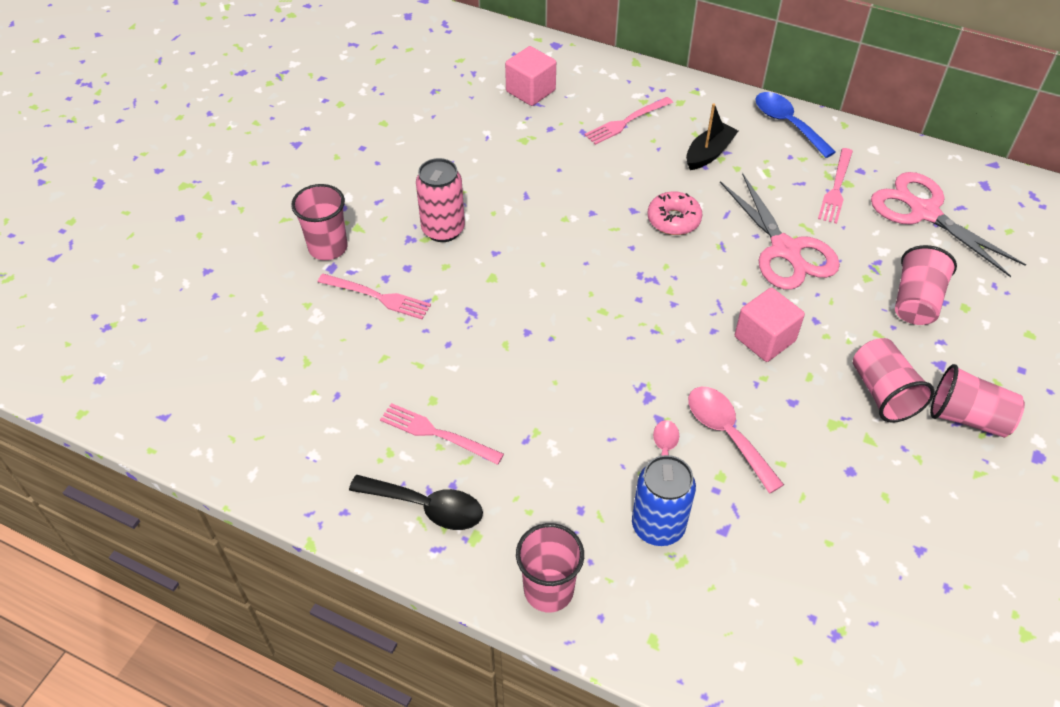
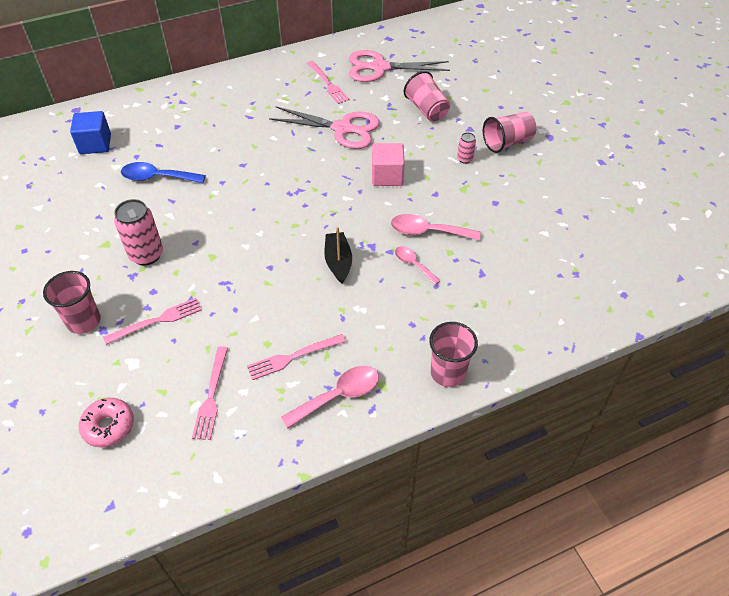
camera: 50 degrees left, 0 degrees up
(427, 507) = (339, 395): black spoon -> pink spoon
(530, 91) = (95, 144): pink cube -> blue cube
(626, 122) = (177, 123): pink fork -> pink fork (211, 396)
(658, 526) = (454, 298): blue can -> none
(673, 220) = (270, 154): pink donut -> pink donut (108, 426)
(709, 153) = (244, 109): black boat -> black boat (338, 262)
(787, 124) = (264, 68): blue spoon -> blue spoon (157, 177)
(883, 393) = (464, 159): pink cup -> pink can

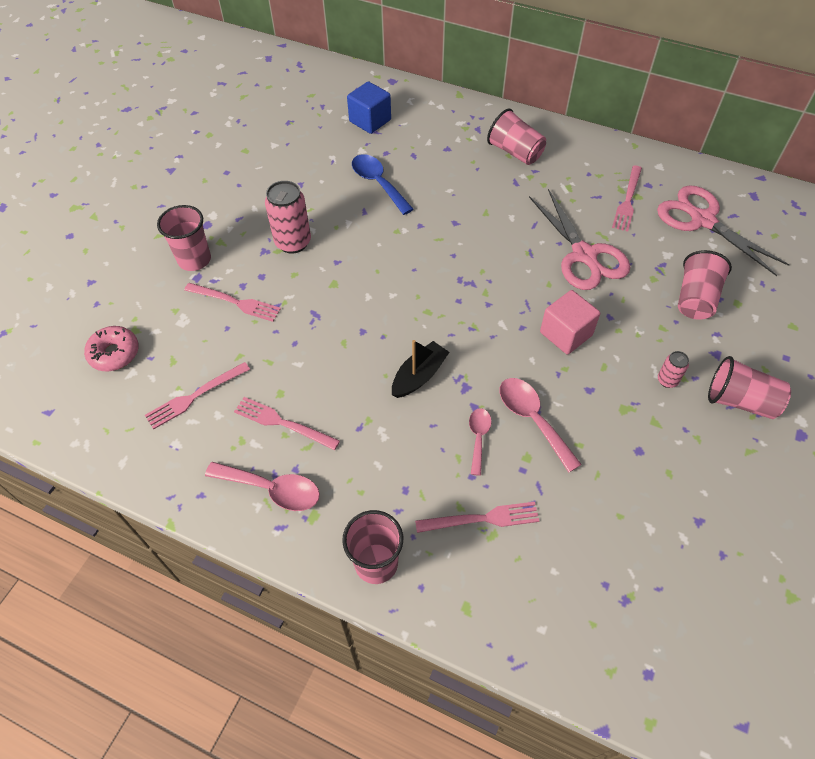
camera: 50 degrees right, 5 degrees up
(225, 100) = (515, 152): none -> pink cup
(469, 300) = (482, 519): none -> pink fork

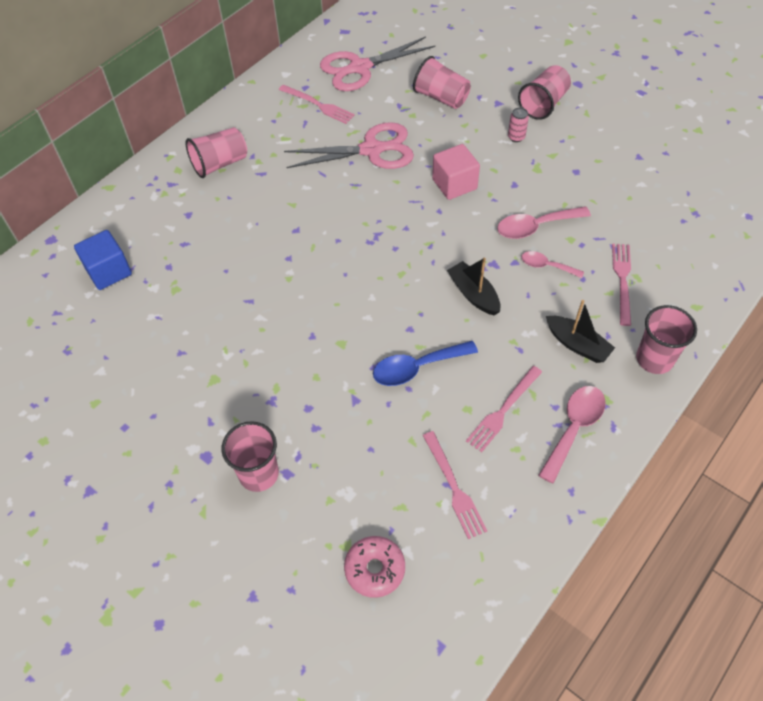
camera: 75 degrees left, 0 degrees up
(235, 302) = (338, 437): pink fork -> none
(293, 242) = (269, 372): pink can -> none
(378, 183) = (212, 281): blue spoon -> blue spoon (417, 368)
(378, 481) = (577, 344): none -> black boat

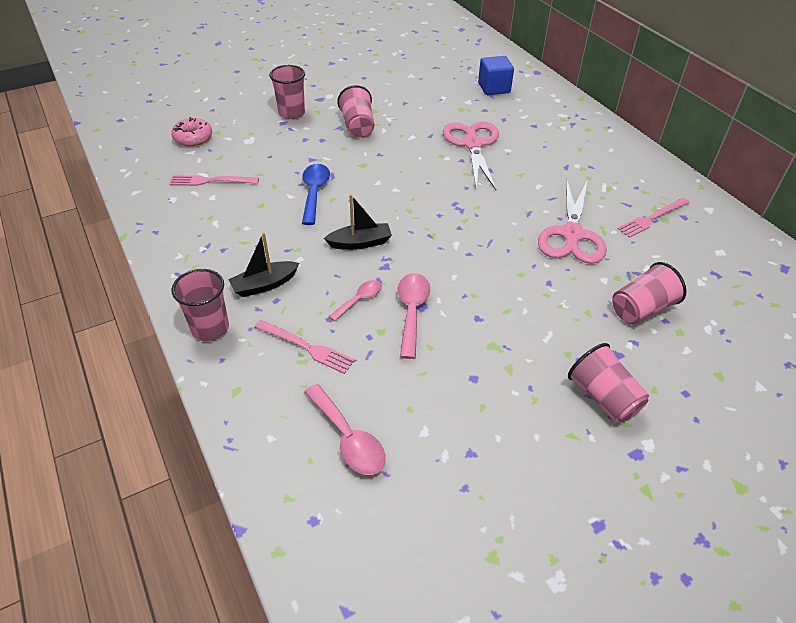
camera: 110 degrees right, 10 degrees down
(220, 164) = (587, 149): pink cup -> pink cup (358, 126)
(359, 68) = (710, 261): pink scissors -> pink scissors (472, 144)
(454, 184) = (499, 275): pink cube -> none
(503, 410) = (244, 221): pink fork -> none
(516, 137) = (551, 348): pink can -> none
(574, 428) = (197, 252): pink spoon -> pink spoon (348, 439)

